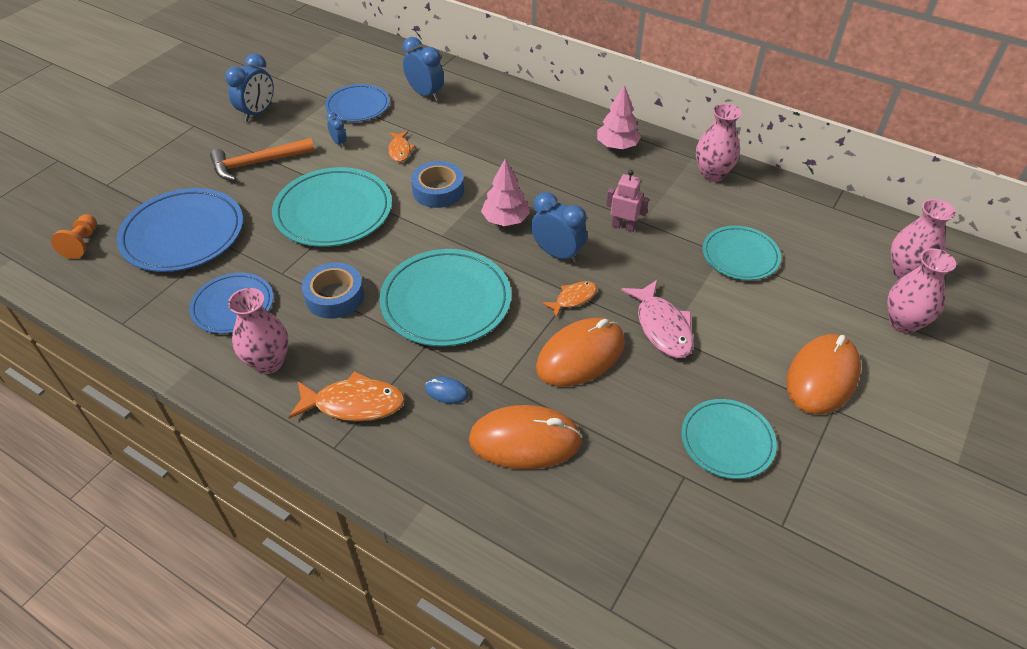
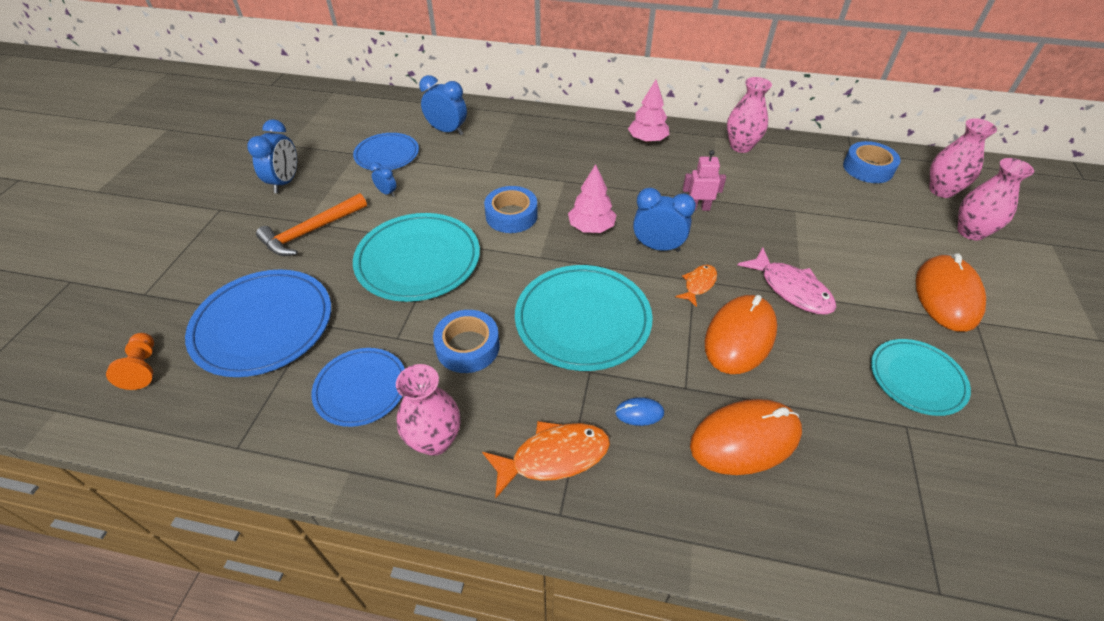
camera: 20 degrees left, 0 degrees up
(400, 150) = (452, 187): orange fish -> none
(740, 256) = (810, 209): turquoise plate -> none
(838, 229) = (868, 168): none -> blue tape

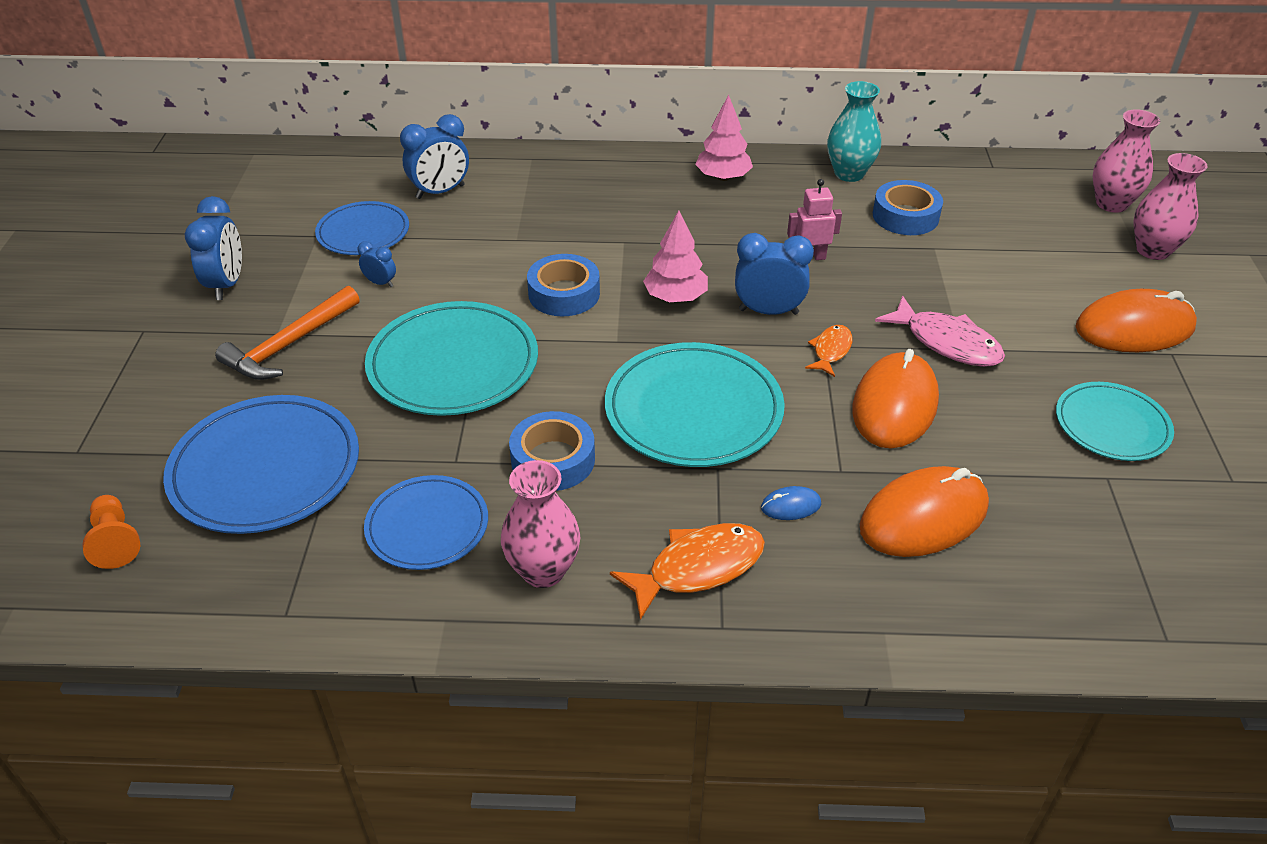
camera: 10 degrees left, 5 degrees down
(447, 131) = (440, 192): blue clock -> blue clock turned 135 degrees clockwise
(741, 146) = (849, 174): pink vase -> turquoise vase
(868, 168) = (1017, 185): blue tape -> blue tape (905, 216)
(947, 296) = (1134, 328): orange mouse -> orange mouse turned 75 degrees clockwise

